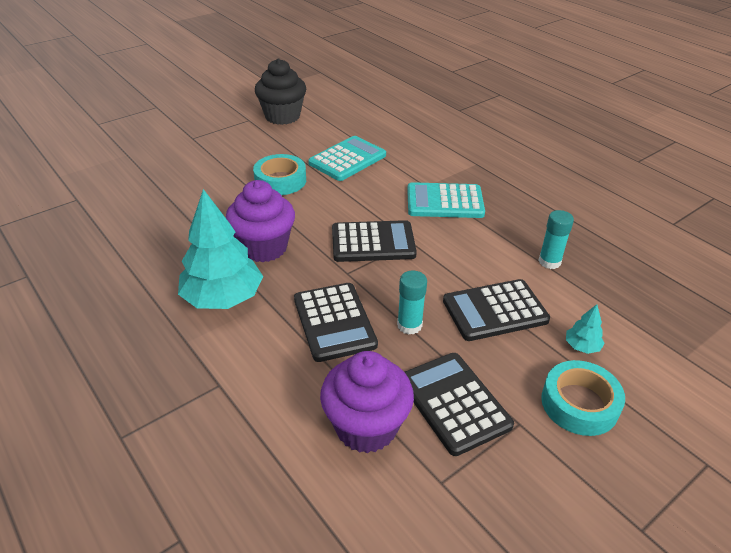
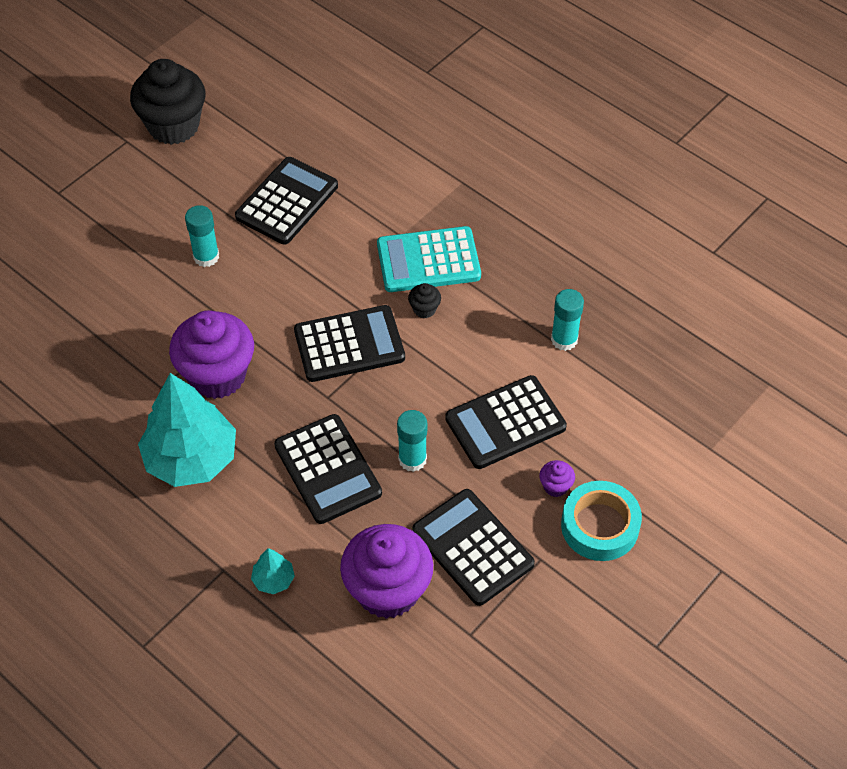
camera: 10 degrees left, 15 degrees up
(280, 180) = (206, 257): turquoise tape -> turquoise glue stick
(347, 159) = (287, 201): turquoise calculator -> black calculator
(437, 229) = (424, 309): none -> black cupcake
(537, 365) = (555, 486): none -> purple cupcake
(582, 346) = (602, 455): turquoise tree -> turquoise tree (273, 579)

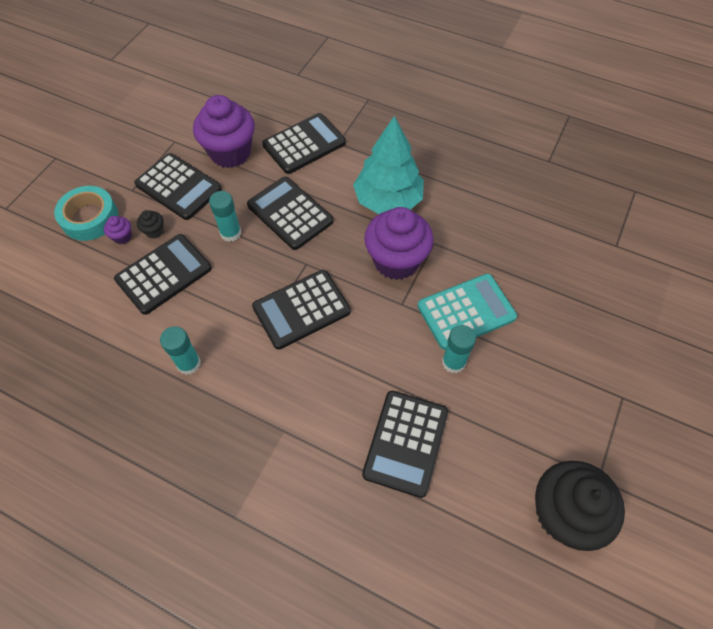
camera: 165 degrees right, 5 degrees up
(273, 579) = (304, 144): turquoise tree -> black calculator
(424, 309) = (245, 357): black cupcake -> black cupcake (154, 231)
(428, 260) = (251, 408): turquoise calculator -> turquoise calculator (466, 311)
(564, 339) = (118, 356): turquoise glue stick -> turquoise glue stick (189, 363)

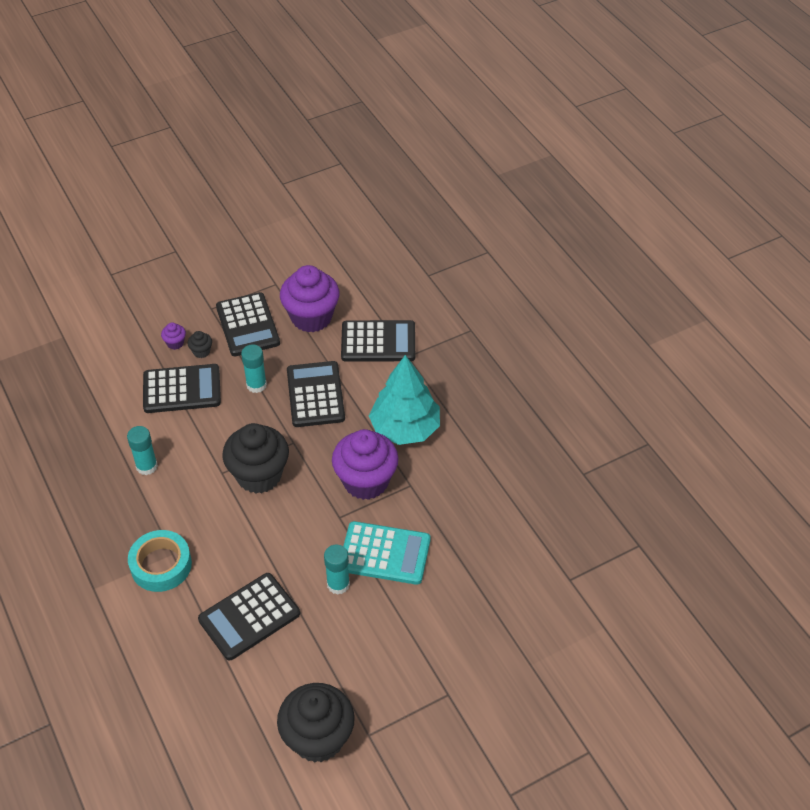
camera: 35 degrees right, 10 degrees down
(90, 218) = (163, 315): turquoise tape -> turquoise tape (161, 565)
(301, 309) = (259, 475): black calculator -> black cupcake

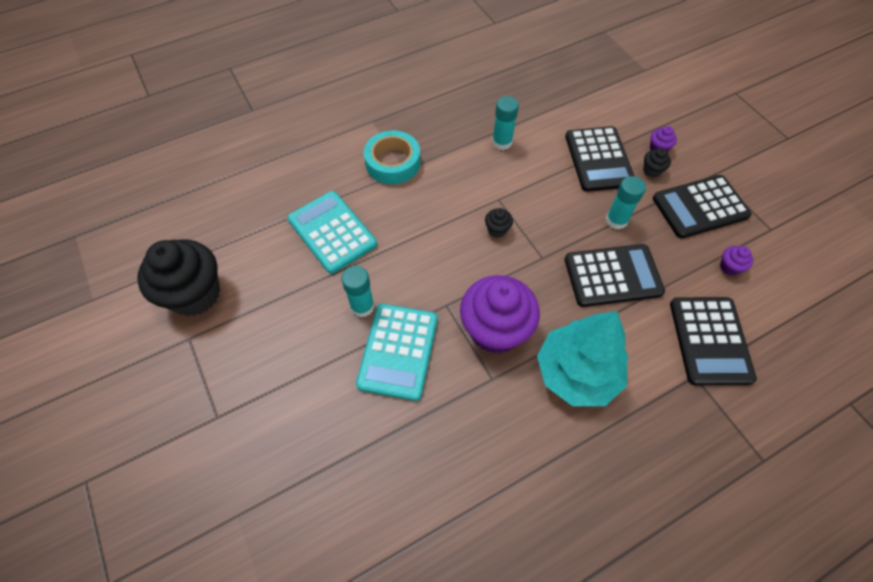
camera: 90 degrees right, 10 degrees up
(249, 617) = (332, 232): black calculator -> turquoise calculator
(259, 475) = (497, 230): black cupcake -> black cupcake, size x0.41
(311, 317) = (729, 267): purple cupcake -> purple cupcake, size x0.41

